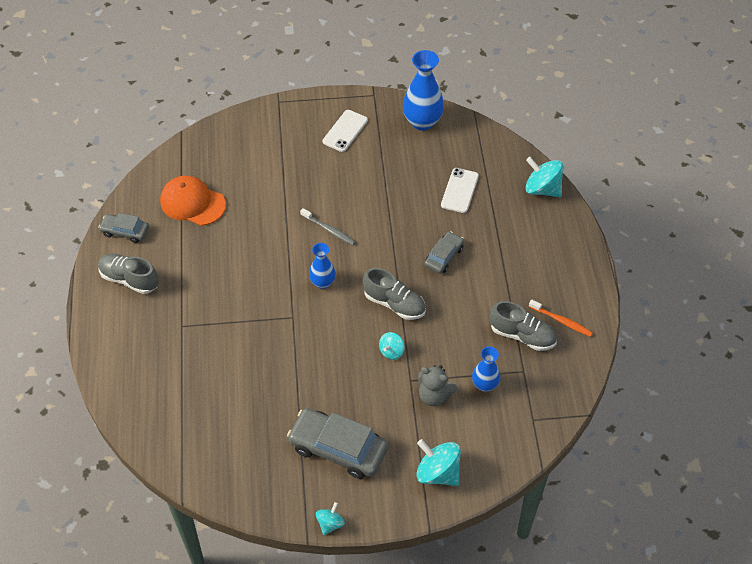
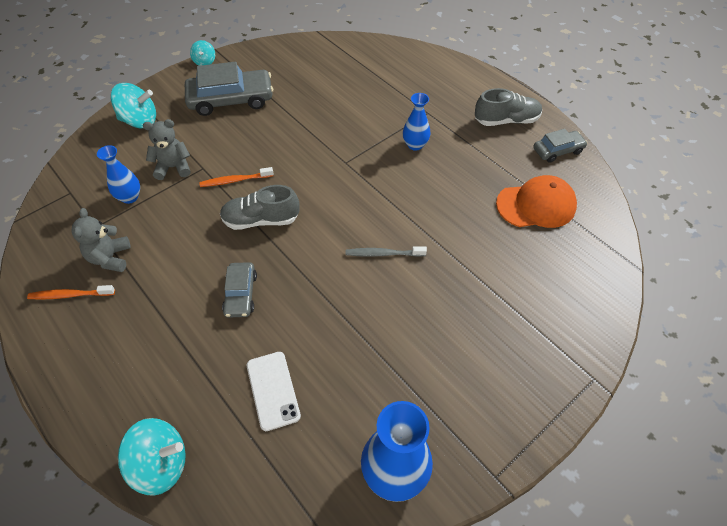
camera: 145 degrees right, 0 degrees up
(322, 282) = (344, 202): blue vase -> blue vase (415, 145)
(345, 131) = (477, 388): white phone -> none
(391, 351) = (235, 180): turquoise spinning top -> orange toothbrush
(522, 335) = (110, 258): grey shoe -> grey teddy bear

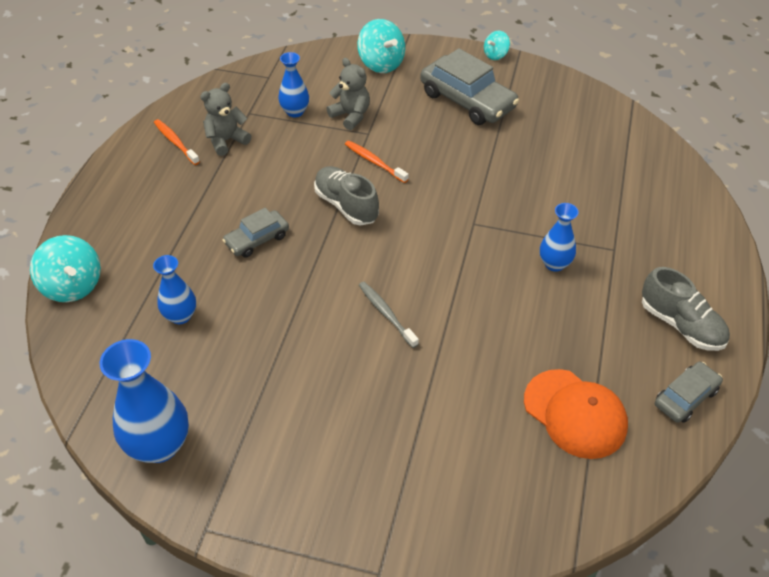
camera: 55 degrees right, 5 degrees down
(273, 390) = (180, 316): white phone -> blue vase
(558, 150) = (685, 397): grey car -> grey car turned 75 degrees counterclockwise

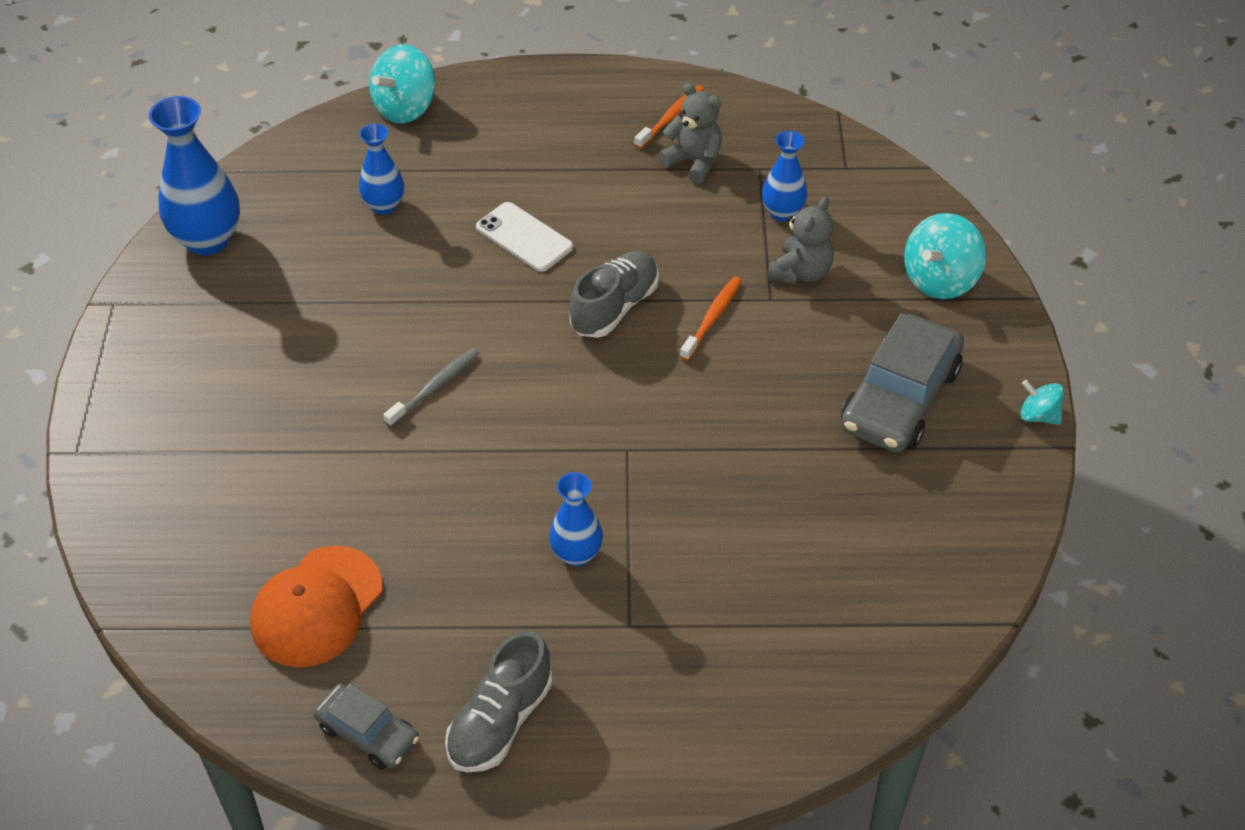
camera: 75 degrees right, 0 degrees up
(257, 239) = (524, 237): grey car -> white phone

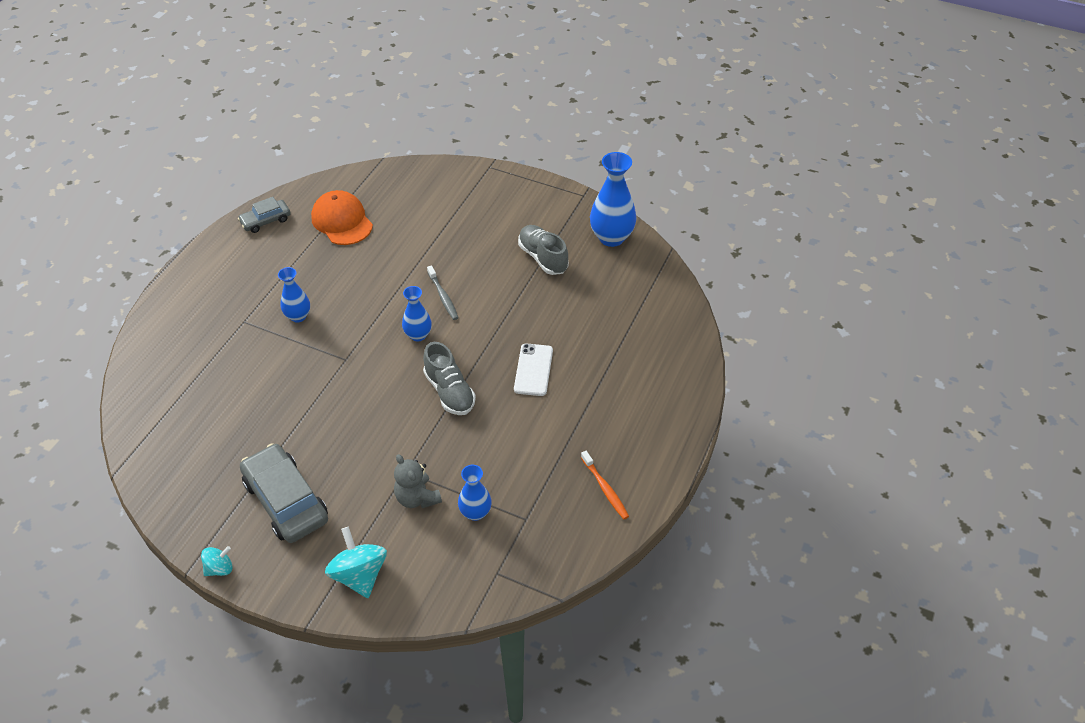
camera: 115 degrees right, 0 degrees up
(384, 205) = (598, 315): blue vase -> blue vase (418, 335)
(405, 108) = (686, 350): turquoise spinning top -> none
(500, 721) = (235, 262): grey shoe -> grey shoe (543, 258)
(524, 237) = (533, 370): white phone -> white phone turned 60 degrees counterclockwise
(694, 162) = (552, 483): grey teddy bear -> none
(712, 318) = (410, 435): orange toothbrush -> none

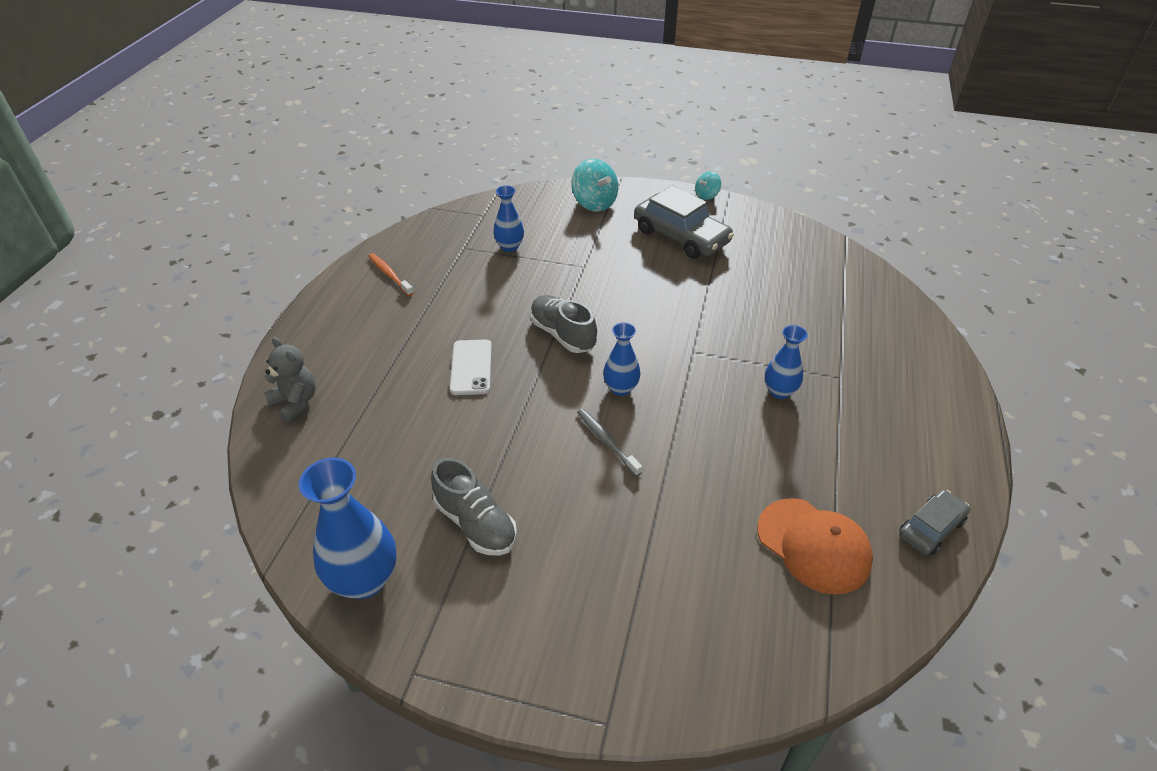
camera: 170 degrees right, 5 degrees down
(417, 498) = (565, 250): grey teddy bear -> grey teddy bear (295, 402)

